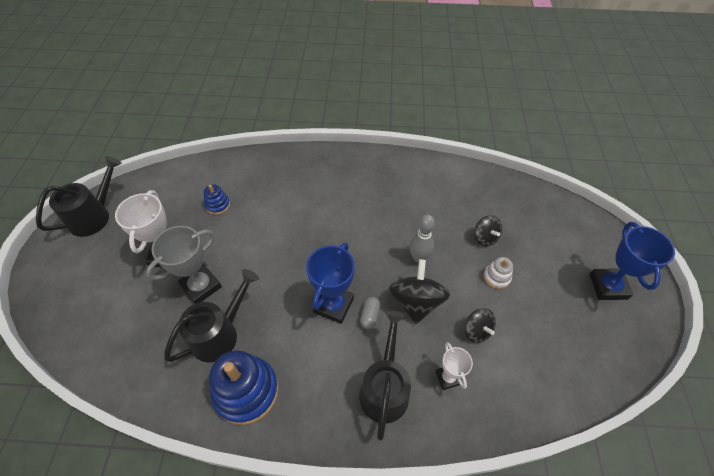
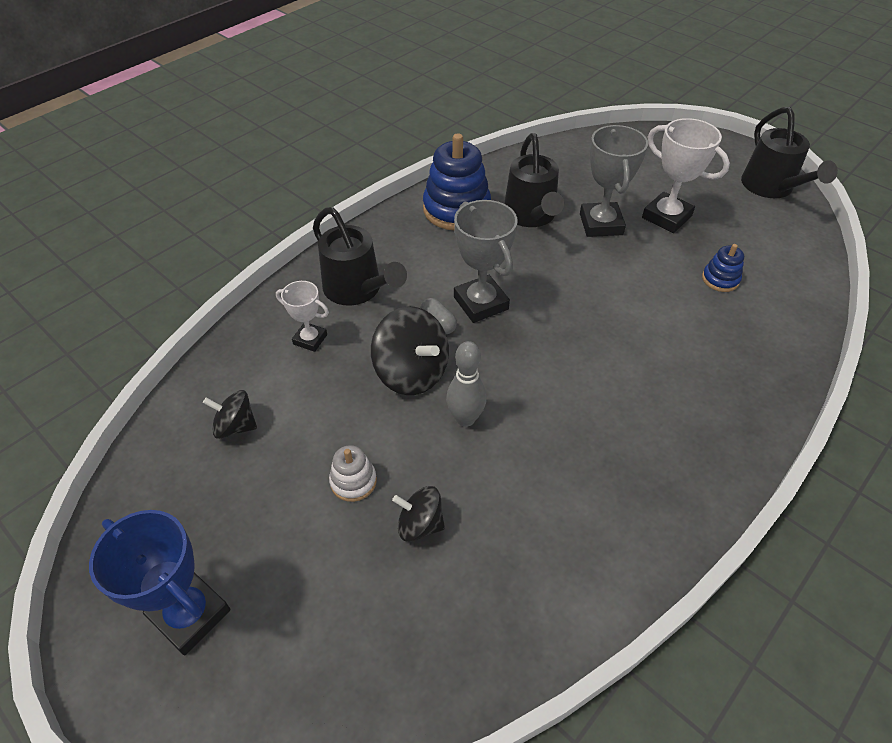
camera: 130 degrees right, 5 degrees down
(333, 305) = (481, 303): blue trophy -> grey trophy
(476, 331) = (321, 401): black spinning top -> black spinning top (235, 426)

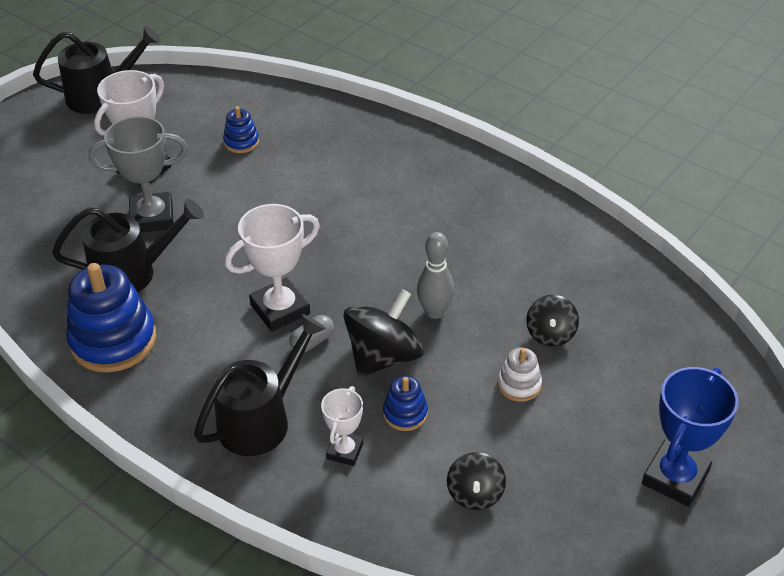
camera: 95 degrees left, 5 degrees down
(340, 383) = (405, 413): none -> blue stacking toy
(481, 303) = (280, 309): grey trophy -> white trophy

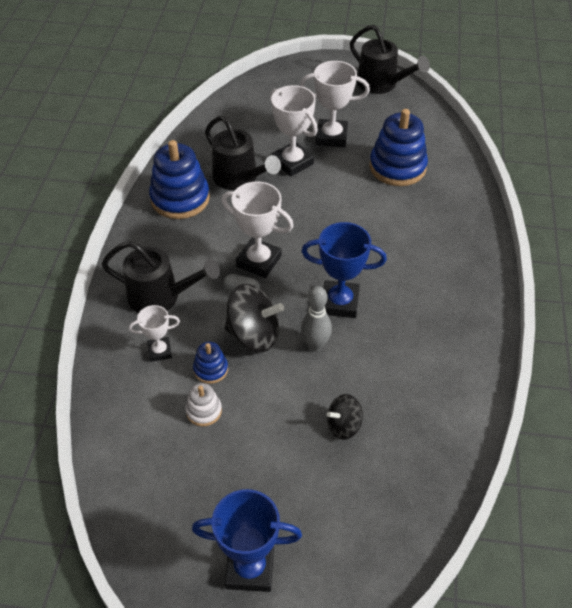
camera: 60 degrees right, 5 degrees up
(152, 218) = (292, 162): grey trophy -> white trophy
(241, 142) = (397, 167): blue stacking toy -> blue stacking toy, size x2.04
(393, 269) = (339, 303): none -> blue trophy
(475, 494) = (163, 440): black spinning top -> none
(519, 385) = (279, 426): white stacking toy -> white stacking toy (204, 411)

